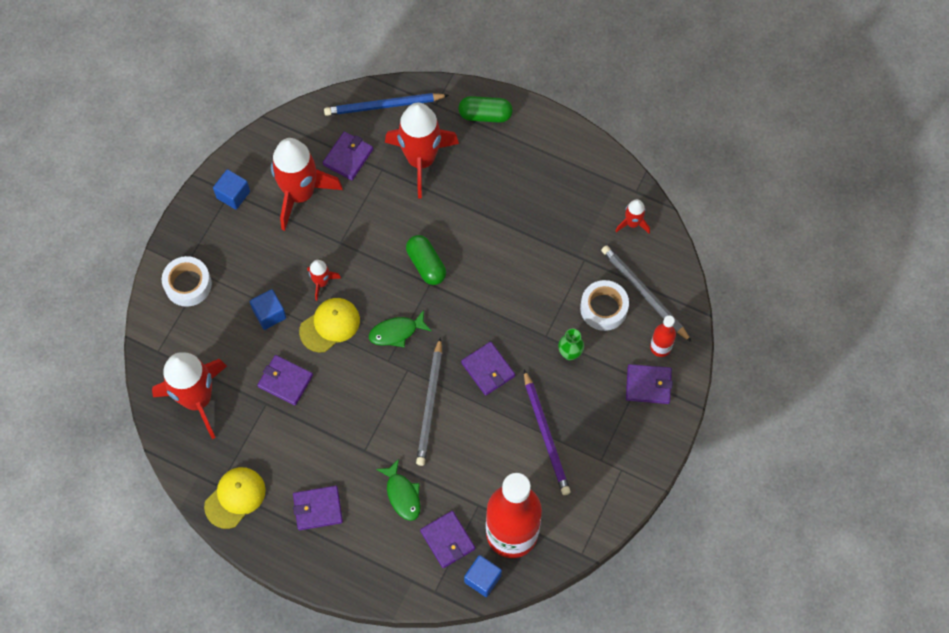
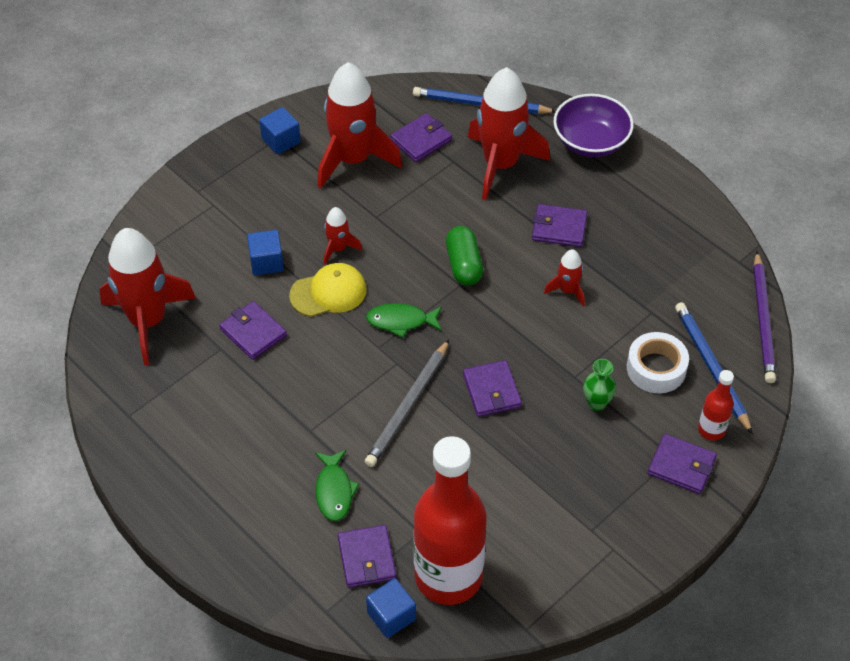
camera: 20 degrees right, 15 degrees down
(188, 284) = (192, 209): white tape -> none
(235, 497) = (140, 433): yellow cap -> none
(318, 508) = (229, 474): purple wallet -> purple wallet (559, 228)
(485, 115) = (591, 142): green capsule -> purple bowl
(546, 434) = (534, 481): purple pencil -> purple pencil (763, 320)
(632, 223) = (723, 292): red rocket -> red rocket (567, 290)
(644, 294) = (711, 368): grey pencil -> blue pencil

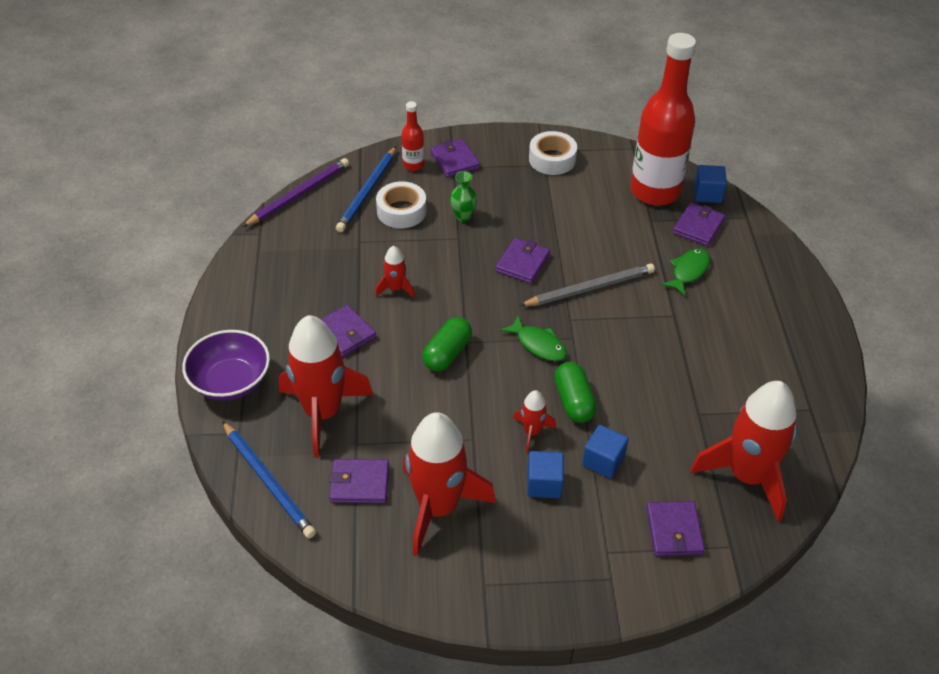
camera: 140 degrees left, 5 degrees down
(253, 332) = (662, 409): purple wallet -> purple wallet (674, 531)
(281, 141) = (485, 578): blue cube -> blue cube (544, 484)
(328, 292) = (573, 401): yellow cap -> green capsule
(592, 543) = (552, 159): none -> white tape

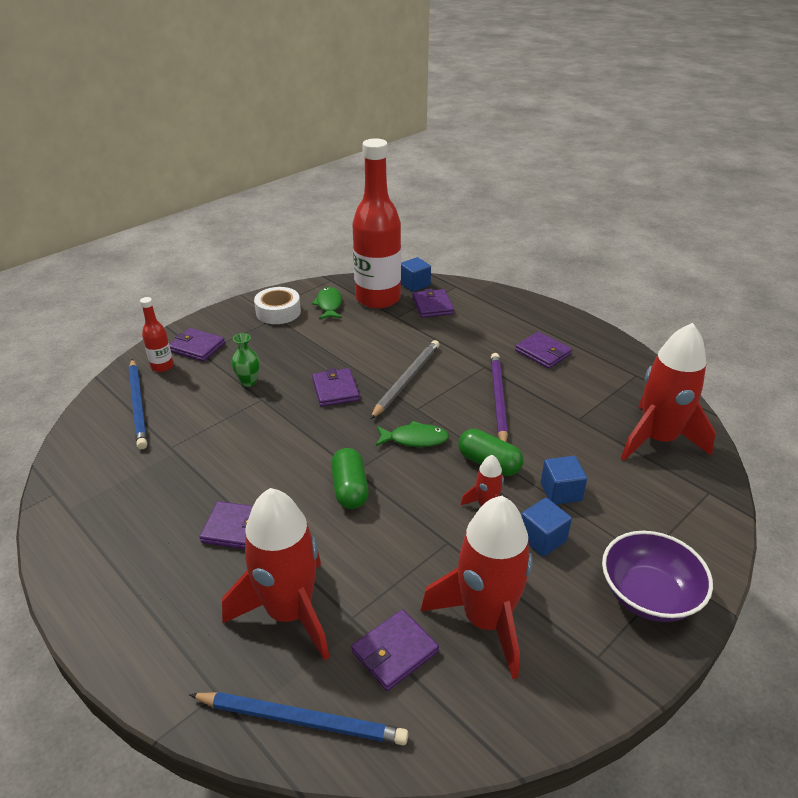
camera: 40 degrees left, 10 degrees down
(231, 381) = (157, 648): purple bowl -> purple bowl (648, 595)
(298, 195) = (67, 440): purple pencil -> purple pencil (498, 400)
(396, 288) = (247, 465): red rocket -> none
(401, 211) = (187, 404): white tape -> none
(674, 531) = (665, 507): purple wallet -> purple wallet (543, 352)
(688, 271) = (460, 335): green fish -> green fish (329, 305)

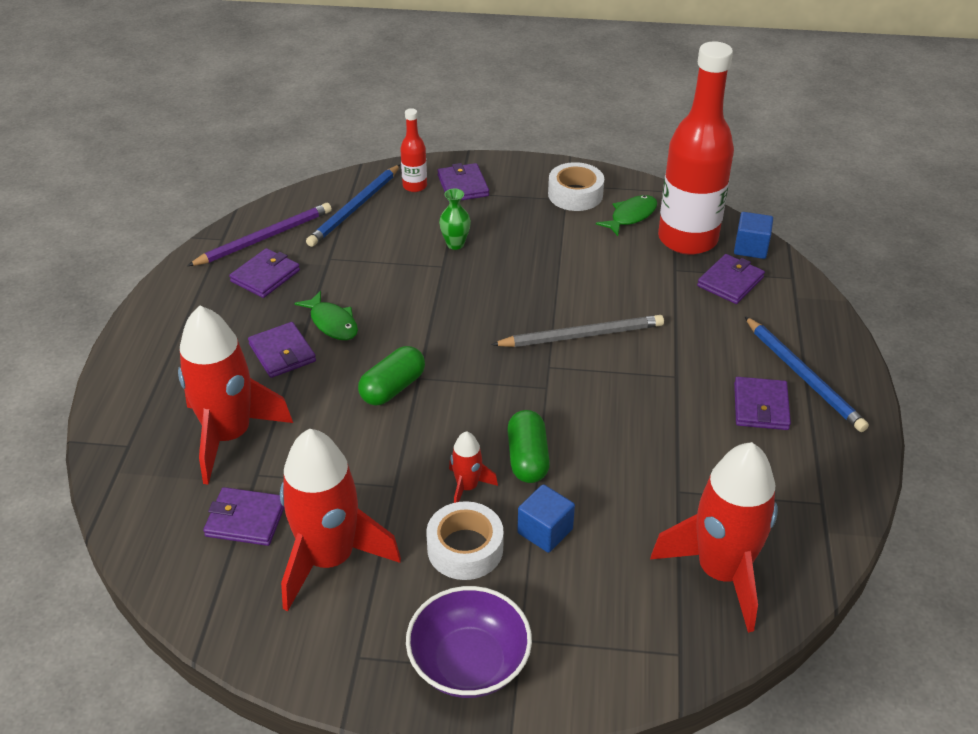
camera: 50 degrees right, 5 degrees up
(301, 720) = (142, 503): blue pencil -> blue pencil (803, 376)
(335, 390) = (509, 300): purple wallet -> purple wallet (265, 276)
(415, 439) = (503, 390): green fish -> green fish (332, 323)
(498, 400) = (632, 414): purple pencil -> purple pencil (264, 238)
(542, 538) = (465, 548): blue cube -> white tape

